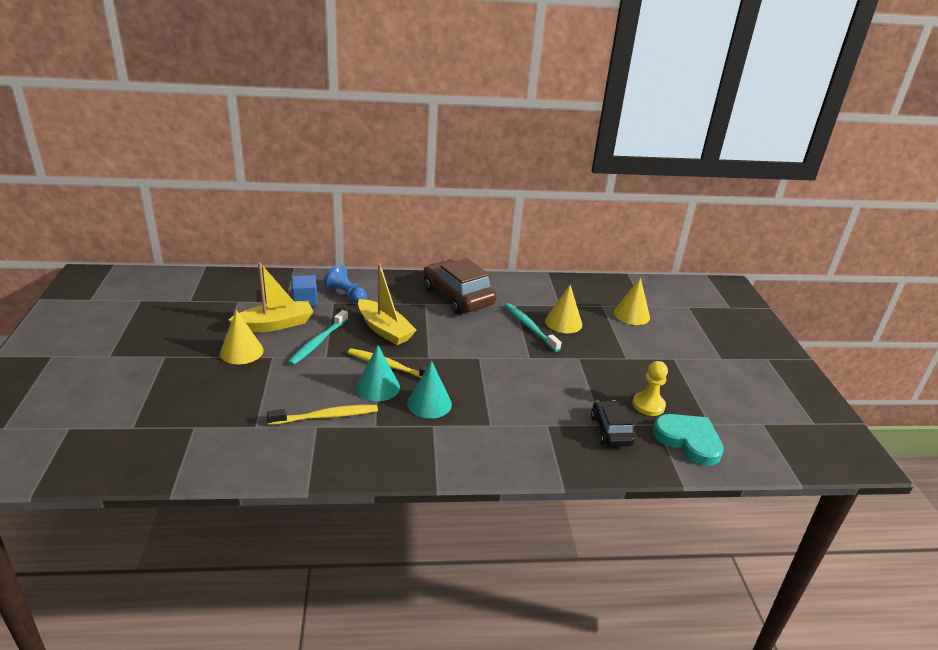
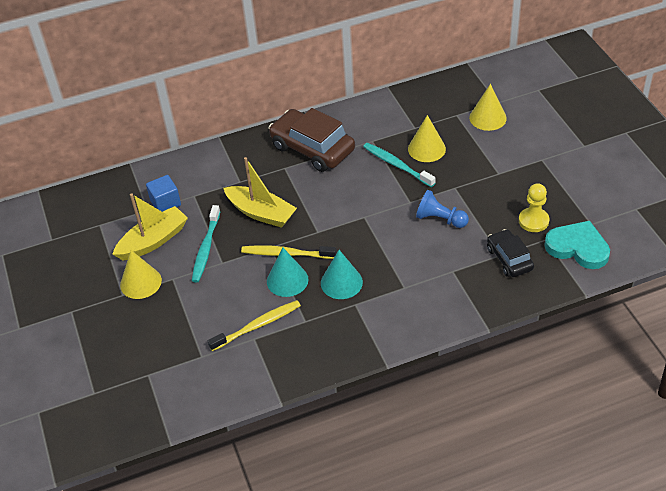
camera: 10 degrees left, 15 degrees up
(346, 295) = (201, 182): blue pawn -> blue pawn (440, 219)

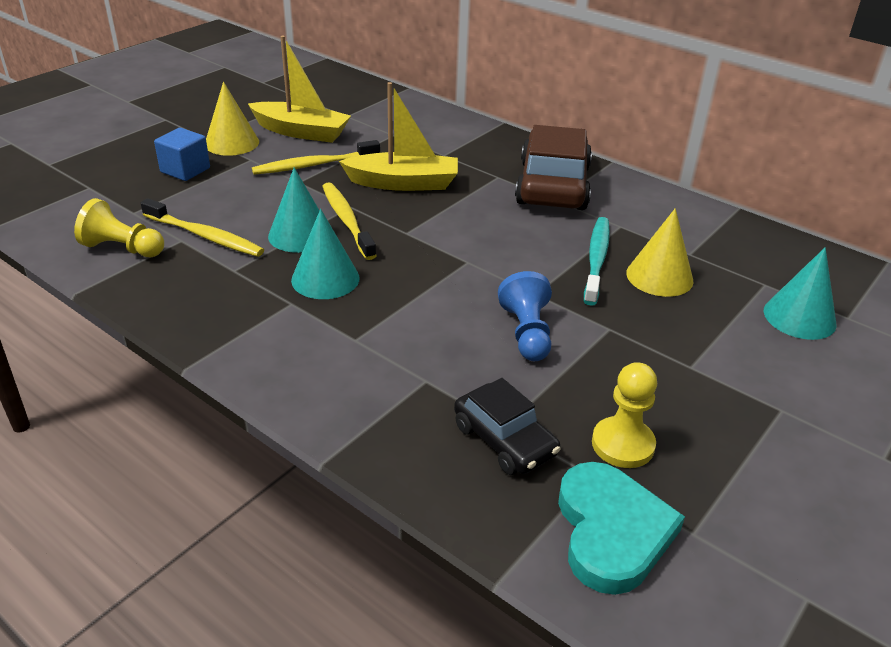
camera: 55 degrees right, 10 degrees down
(165, 203) = (366, 122): blue cube -> blue cube (185, 170)
(206, 248) = (314, 165): turquoise toothbrush -> yellow toothbrush
(245, 369) = (123, 248): none -> yellow pawn
(261, 213) = (403, 183): yellow boat -> yellow boat turned 90 degrees counterclockwise
(487, 118) = (799, 317): yellow cone -> turquoise cone
(509, 259) = (504, 440): black car -> black car turned 105 degrees clockwise

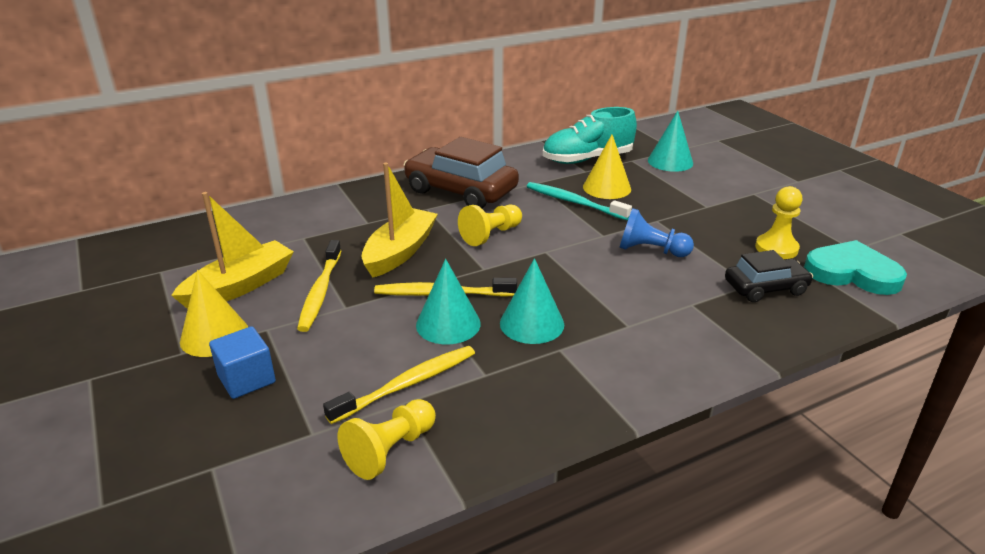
camera: 65 degrees left, 5 degrees down
(474, 222) = (491, 235): none -> yellow pawn
(725, 249) = (587, 159): none -> turquoise shoe

